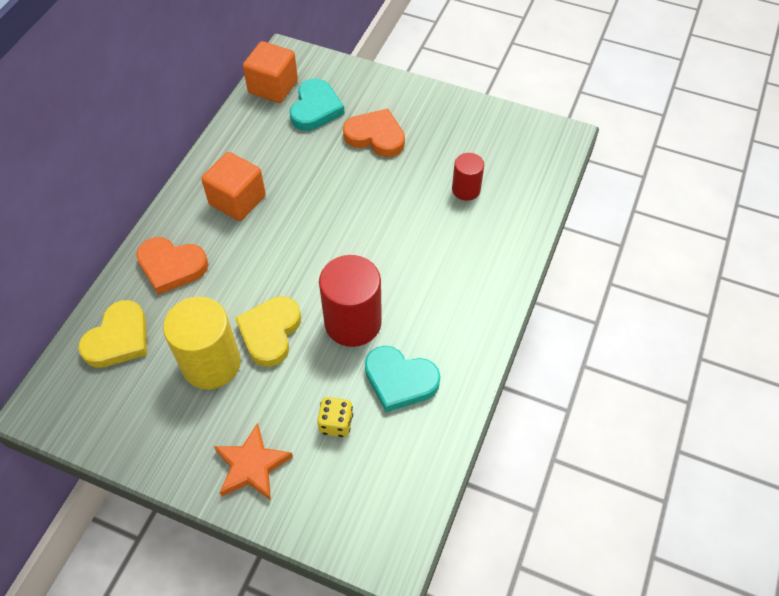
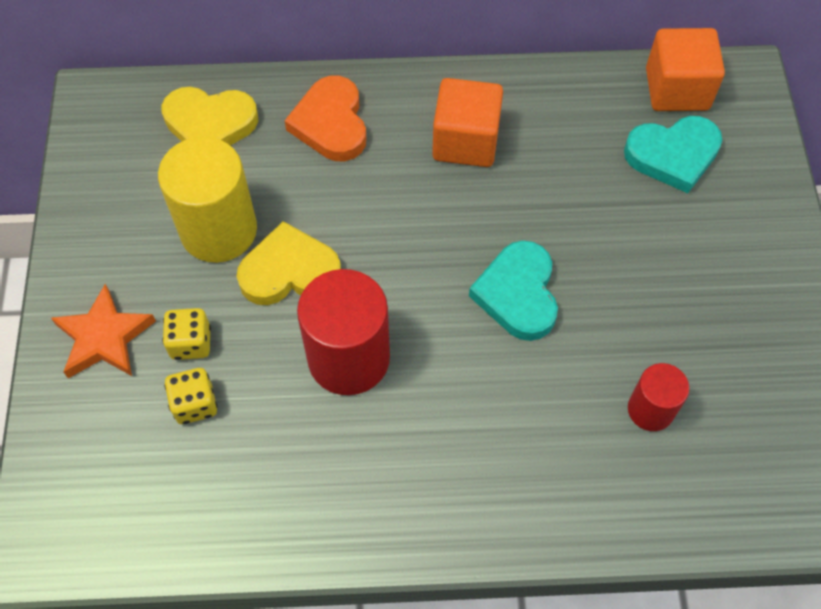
camera: 65 degrees right, 5 degrees up
(289, 411) = (191, 343): none -> yellow dice
(375, 136) = (673, 250): orange heart -> none
(400, 380) = (288, 453): turquoise heart -> turquoise heart (518, 294)

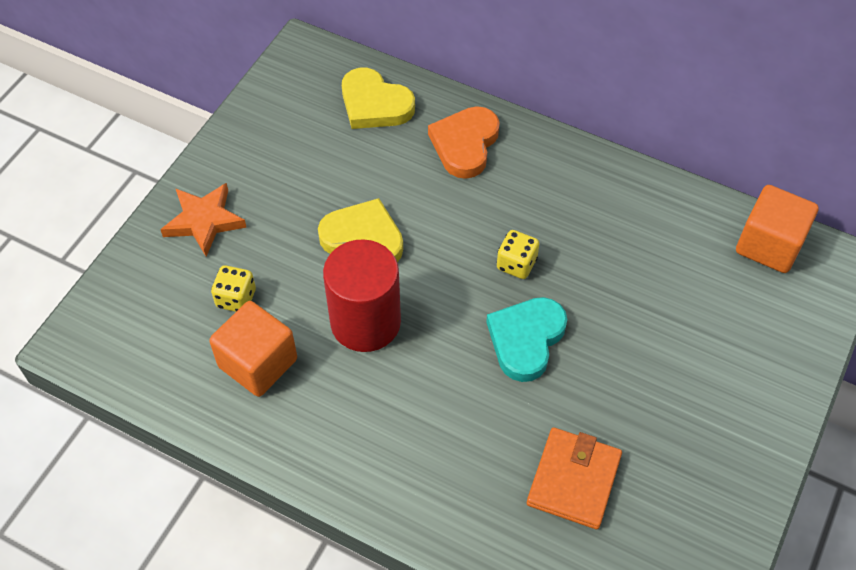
camera: 30 degrees right, 5 degrees down
(191, 343) = (260, 254): yellow dice -> yellow dice (516, 264)
(219, 230) = (331, 184): yellow cylinder -> none
(465, 141) = (562, 205): orange cube -> orange cube (258, 363)
(650, 410) = (573, 480): red cylinder -> orange wallet
(673, 155) = (729, 295): turquoise heart -> none

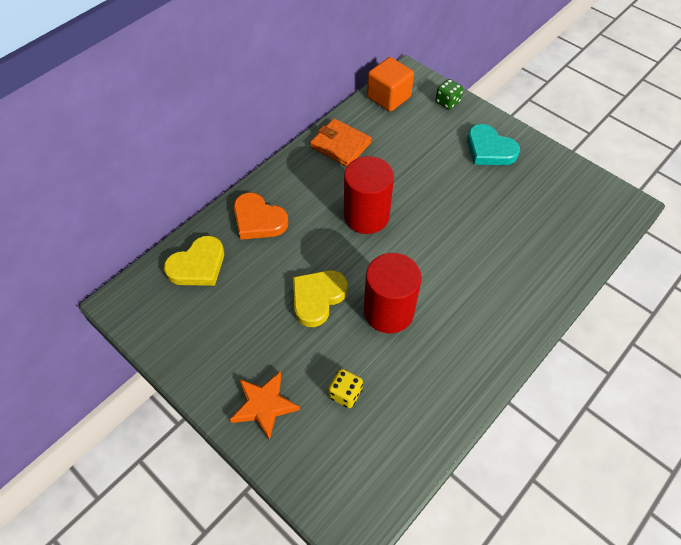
camera: 75 degrees left, 0 degrees up
(258, 363) = (405, 387): orange cube -> none
(516, 264) = (366, 216): yellow dice -> red cylinder
(526, 340) = (424, 225): turquoise heart -> turquoise heart (489, 149)
(573, 480) = (524, 226): orange wallet -> orange wallet (340, 145)
(800, 330) = (447, 102): none -> green dice

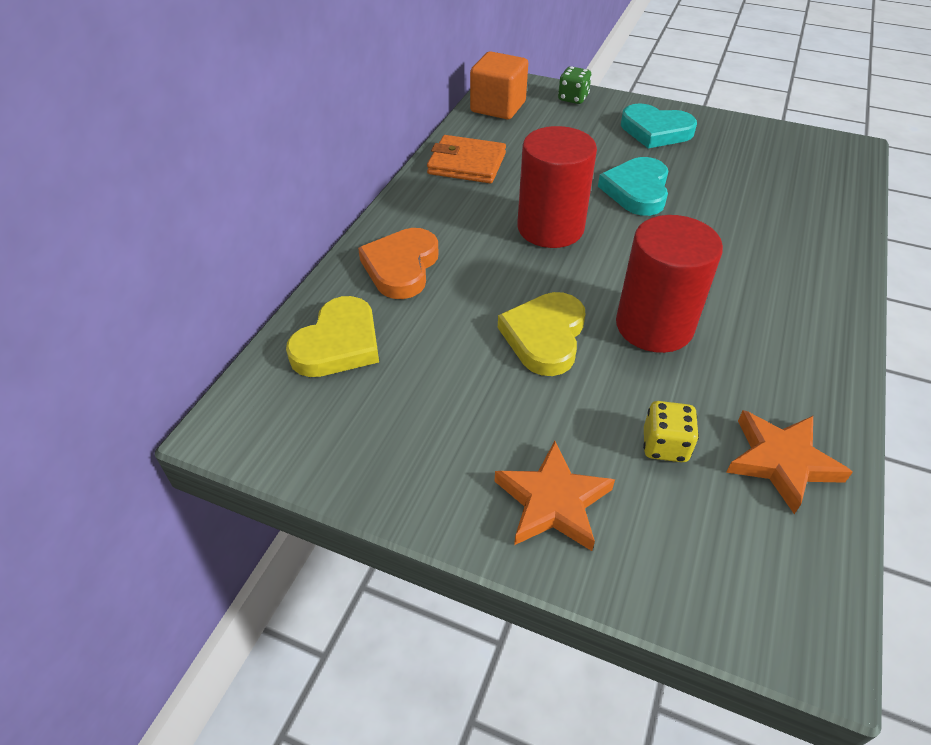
camera: 20 degrees left, 10 degrees down
(258, 220) = (401, 267): orange heart -> orange heart turned 90 degrees clockwise
(406, 427) = (781, 461): none -> orange star
(442, 200) = (637, 191): none -> turquoise heart

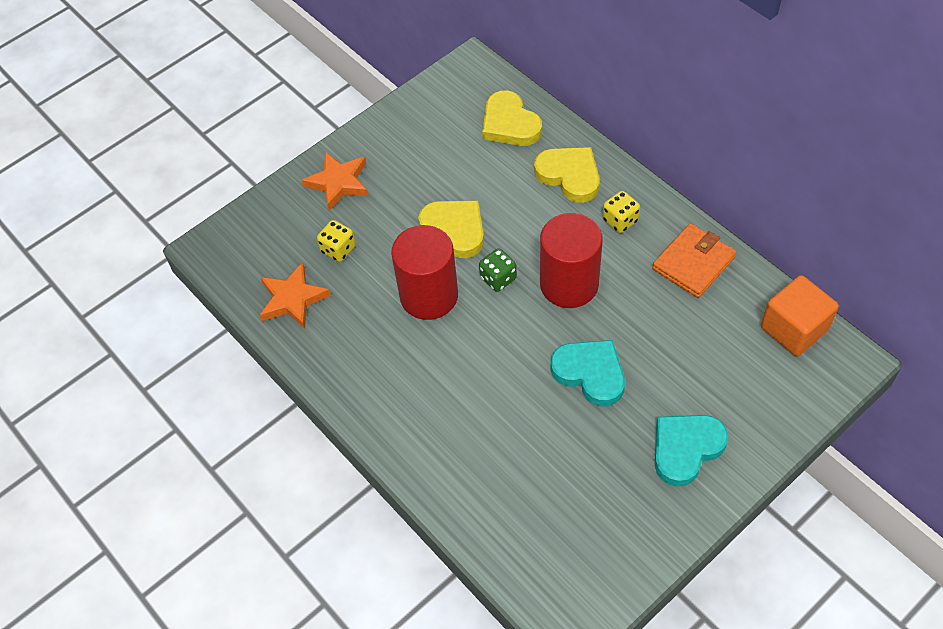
camera: 120 degrees right, 10 degrees up
(401, 267) = (569, 176): orange heart -> yellow heart
(444, 216) = (620, 220): none -> yellow dice
(573, 98) = (787, 407): green dice -> green dice (498, 278)

